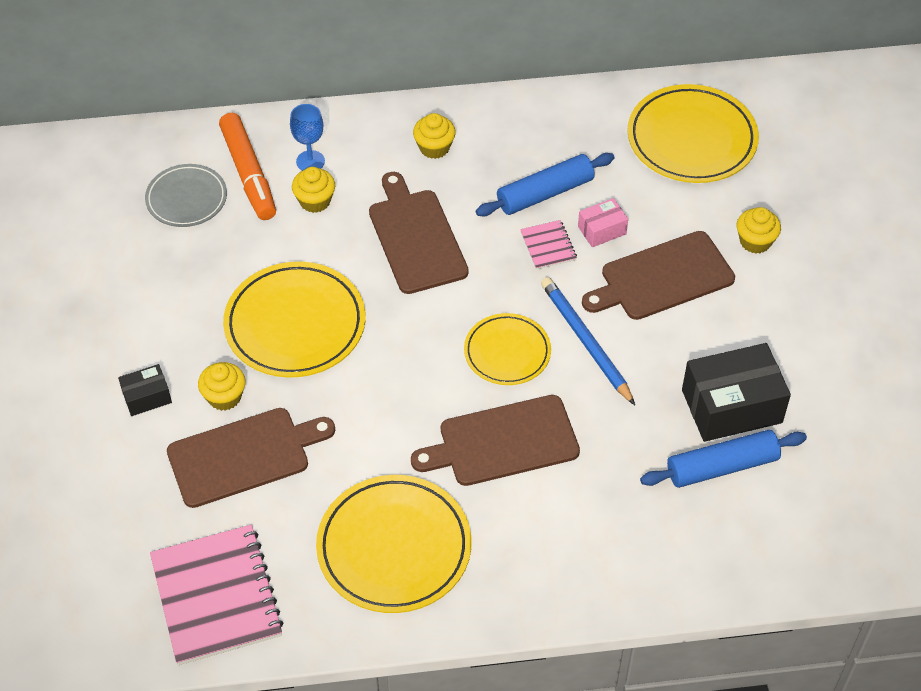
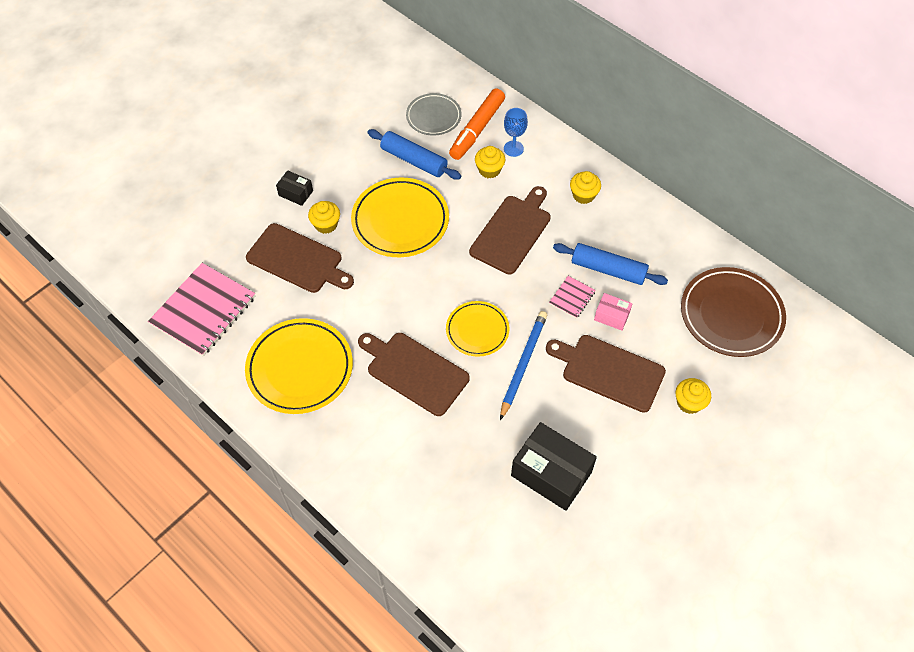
camera: 50 degrees right, 5 degrees up
(691, 139) = (731, 315): yellow plate -> brown plate
(722, 467) = (502, 498): blue rolling pin -> blue rolling pin (414, 160)

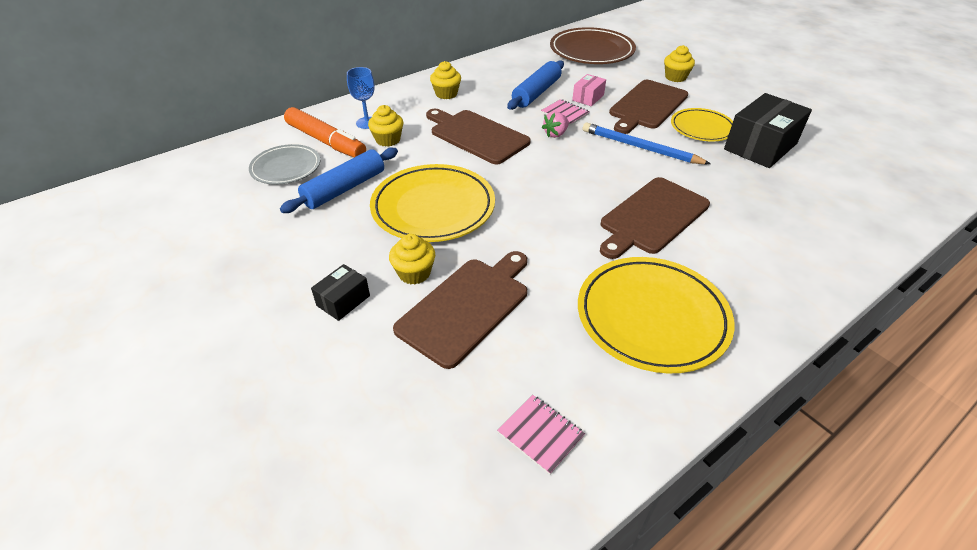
camera: 80 degrees left, 15 degrees down
(203, 311) = (540, 434): pink notebook -> pink notebook, size x0.46
(477, 330) = (598, 169): yellow plate -> yellow plate (702, 128)
(530, 293) = (555, 134): none -> pink strawberry

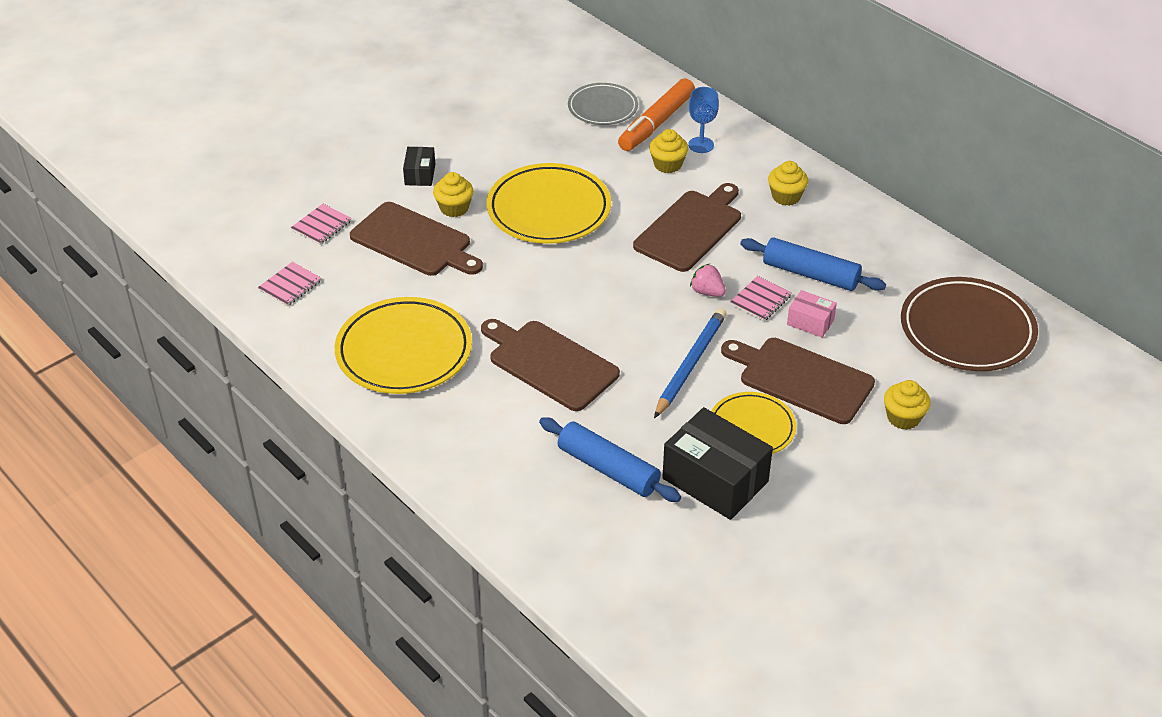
camera: 85 degrees right, 0 degrees up
(343, 300) = (420, 174): black box -> black box turned 60 degrees clockwise
(345, 189) = (572, 150): blue rolling pin -> blue rolling pin (608, 469)
(419, 400) = (321, 226): none -> pink notebook

